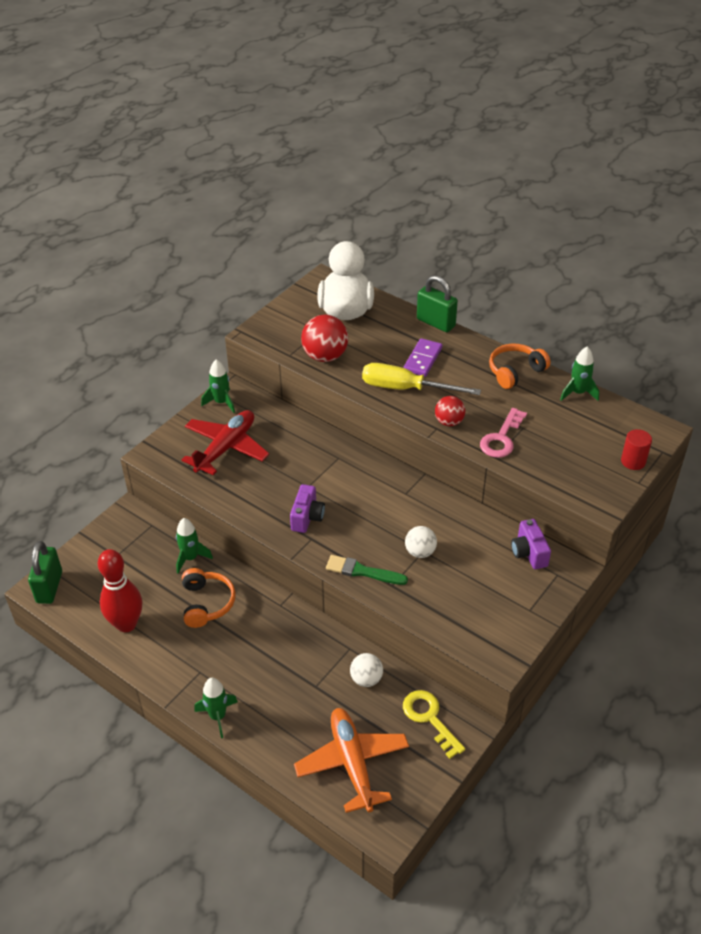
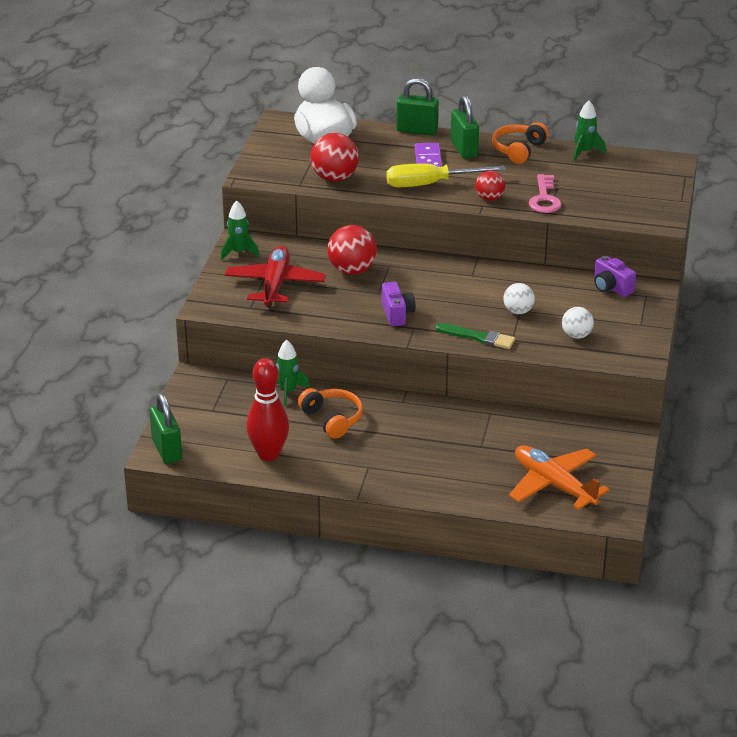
camera: 25 degrees left, 10 degrees down
(218, 716) = (411, 490): green rocket -> none
(302, 453) = (352, 270): none -> red ball
(362, 571) = (478, 337): green brush -> green brush turned 150 degrees counterclockwise
(366, 679) = (521, 429): white ball -> white ball (576, 335)
(429, 718) = (596, 438): yellow key -> none
(464, 356) = (464, 149): none -> green padlock
(633, 461) = (666, 188): red cylinder -> none

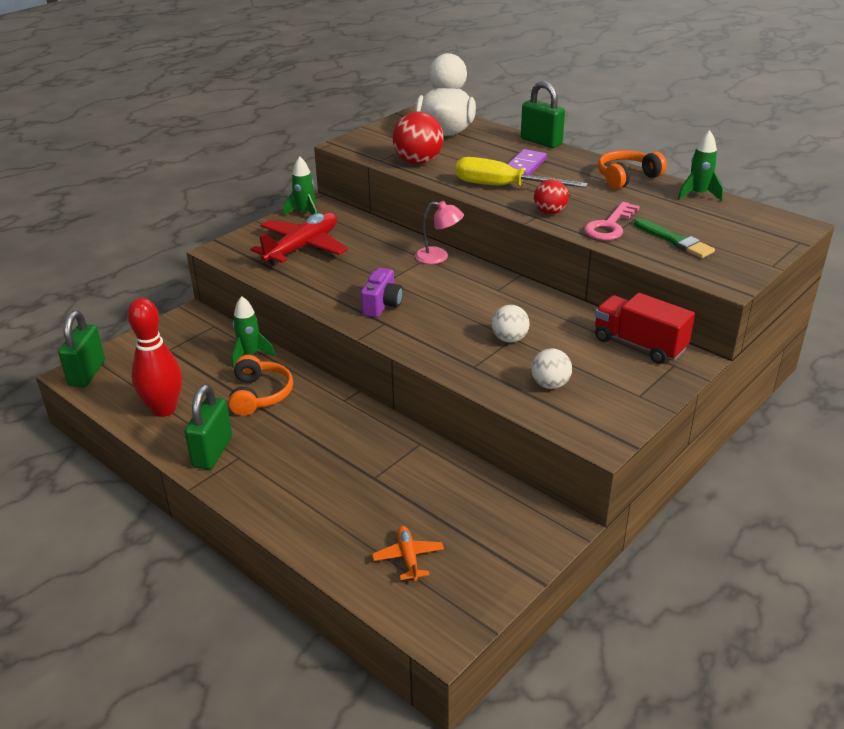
camera: 30 degrees right, 0 degrees up
(352, 270) = (385, 254): red ball -> none
(398, 261) = (438, 257): none -> pink lamp
(464, 149) = (570, 165): green padlock -> green padlock (212, 452)
(478, 337) = (439, 353): green brush -> green brush (675, 241)
(554, 485) = (408, 557): orange plane -> orange plane, size x0.49
(611, 288) = (639, 344): purple camera -> red truck

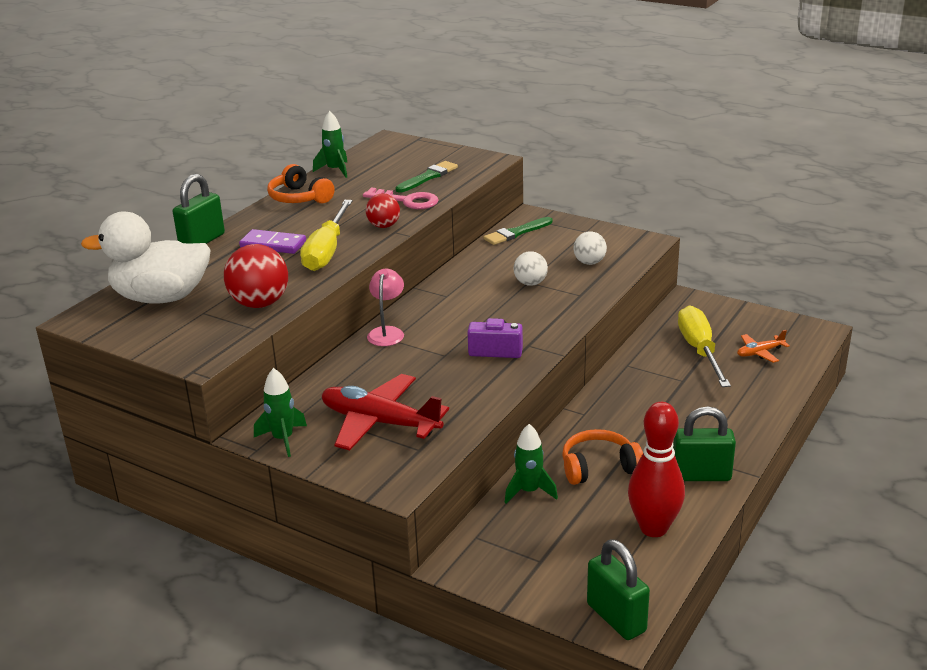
camera: 100 degrees left, 5 degrees down
(87, 373) = (616, 618): green padlock -> green padlock turned 60 degrees clockwise
(431, 506) = (699, 350): none -> yellow screwdriver
(639, 344) = (516, 233): red truck -> green brush

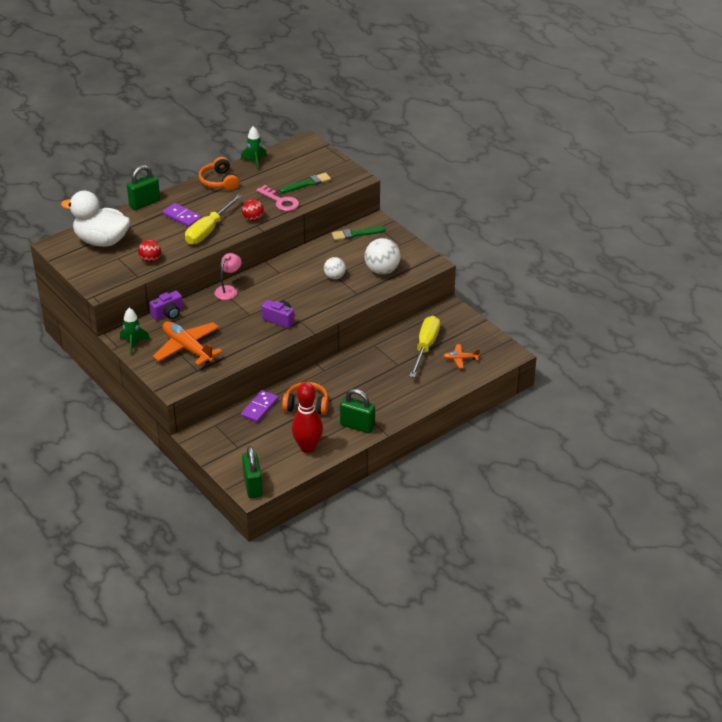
camera: 20 degrees right, 10 degrees up
(259, 303) = (150, 260): red ball -> red ball, size x0.61
(313, 384) = (168, 314): none -> purple camera
(380, 422) = (187, 348): red plane -> orange plane
(529, 491) = (259, 408): green rocket -> purple domino
(589, 262) = (382, 270): white ball -> white ball, size x1.64

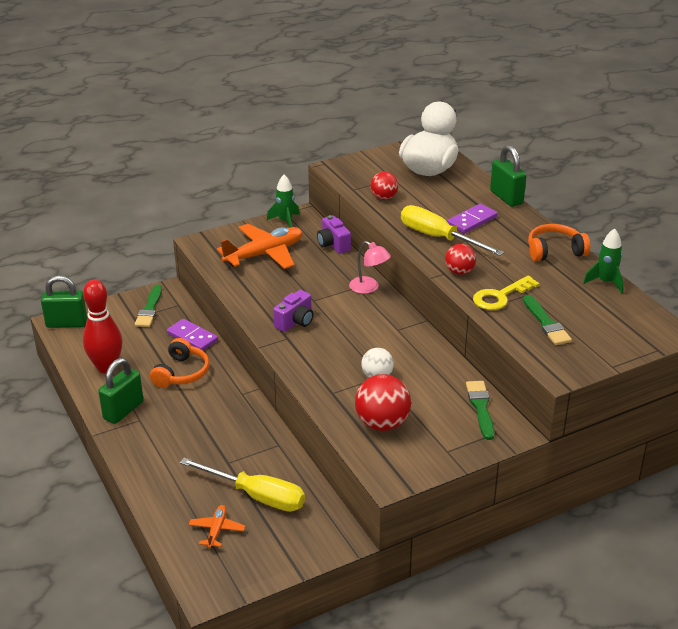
camera: 100 degrees right, 5 degrees down
(224, 440) = (149, 309): none -> green brush
(280, 201) = (500, 296): pink key -> yellow key
(382, 270) = (382, 423): white ball -> red ball

